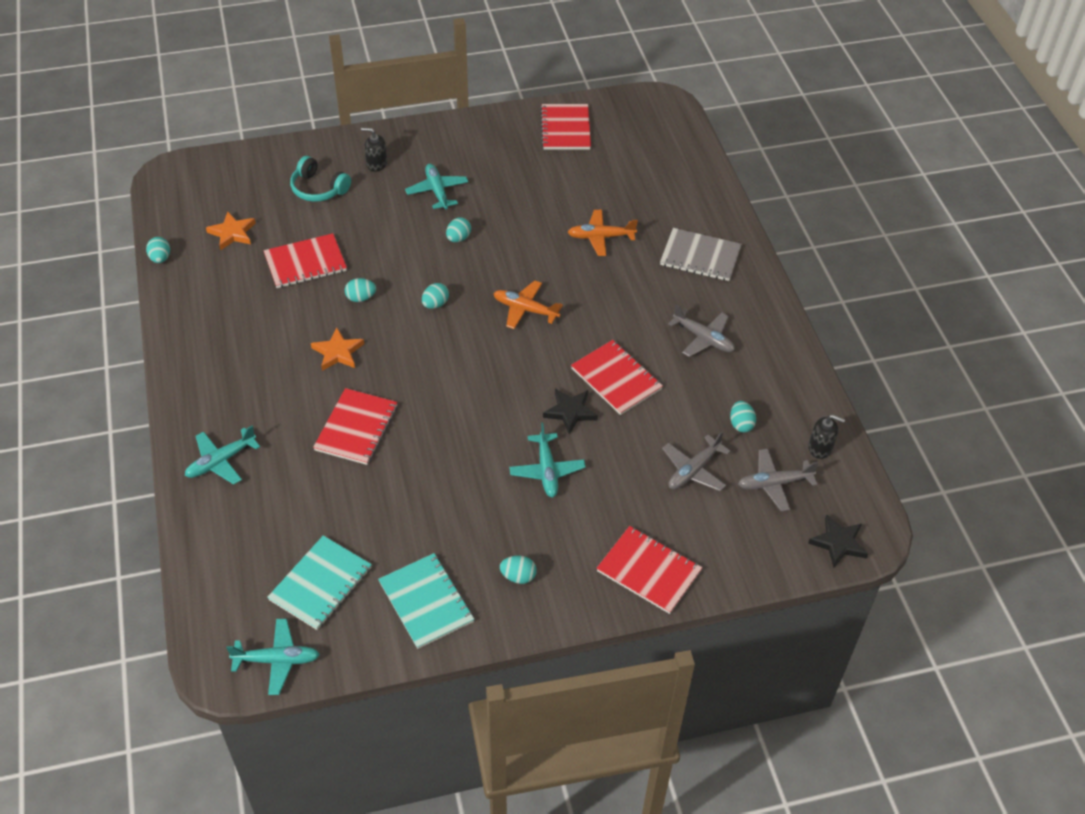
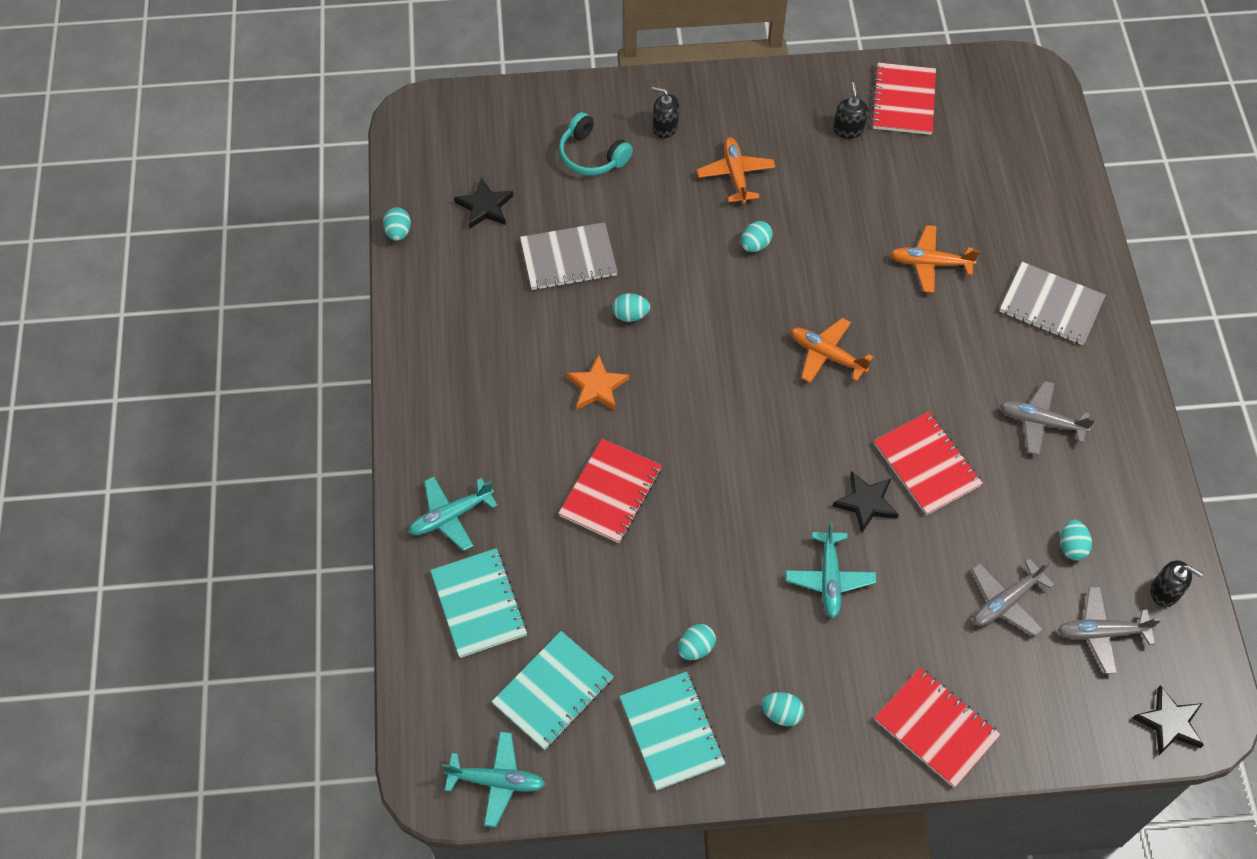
camera: 10 degrees right, 10 degrees up
(232, 233) = (485, 206): orange star -> black star
(250, 525) = (478, 604): none -> turquoise notebook
(305, 263) = (568, 258): red notebook -> grey notebook
(435, 304) = (718, 334): turquoise egg -> turquoise egg (696, 648)
(437, 191) = (735, 174): turquoise plane -> orange plane
(524, 152) = (848, 129): none -> black soap dispenser
(703, 338) = (1040, 422): grey plane -> grey plane turned 150 degrees clockwise

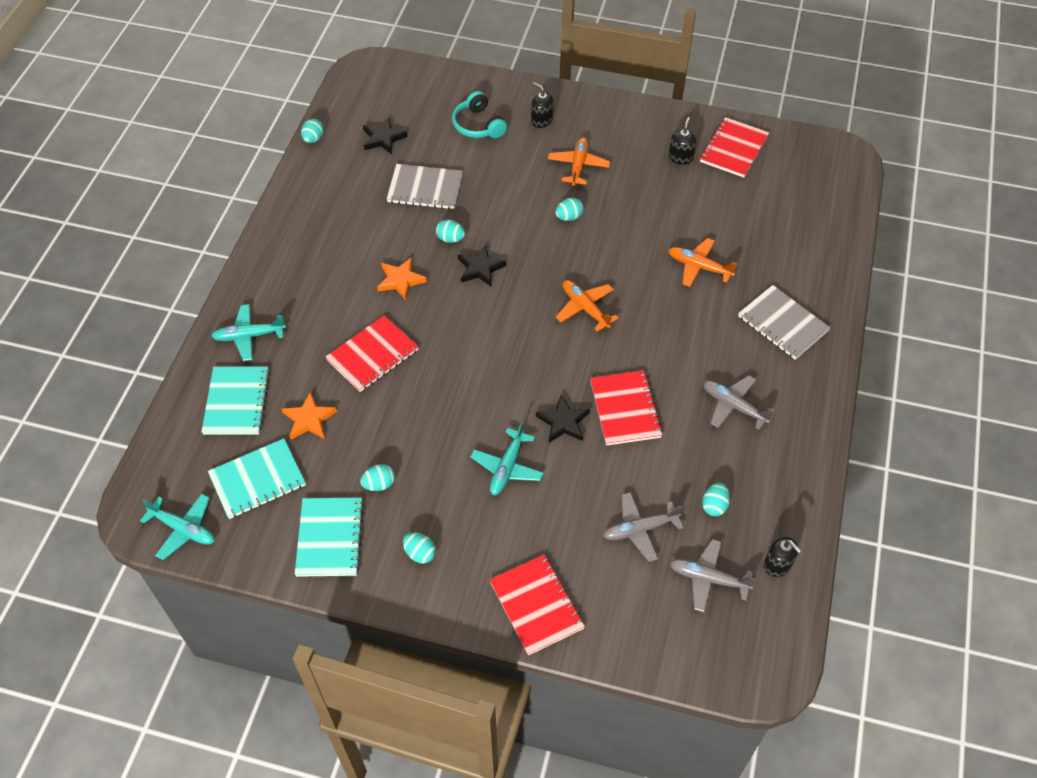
camera: 20 degrees right, 5 degrees down
(576, 597) = (309, 419): none -> orange star
(1169, 723) = (733, 667): black star -> black star (480, 268)

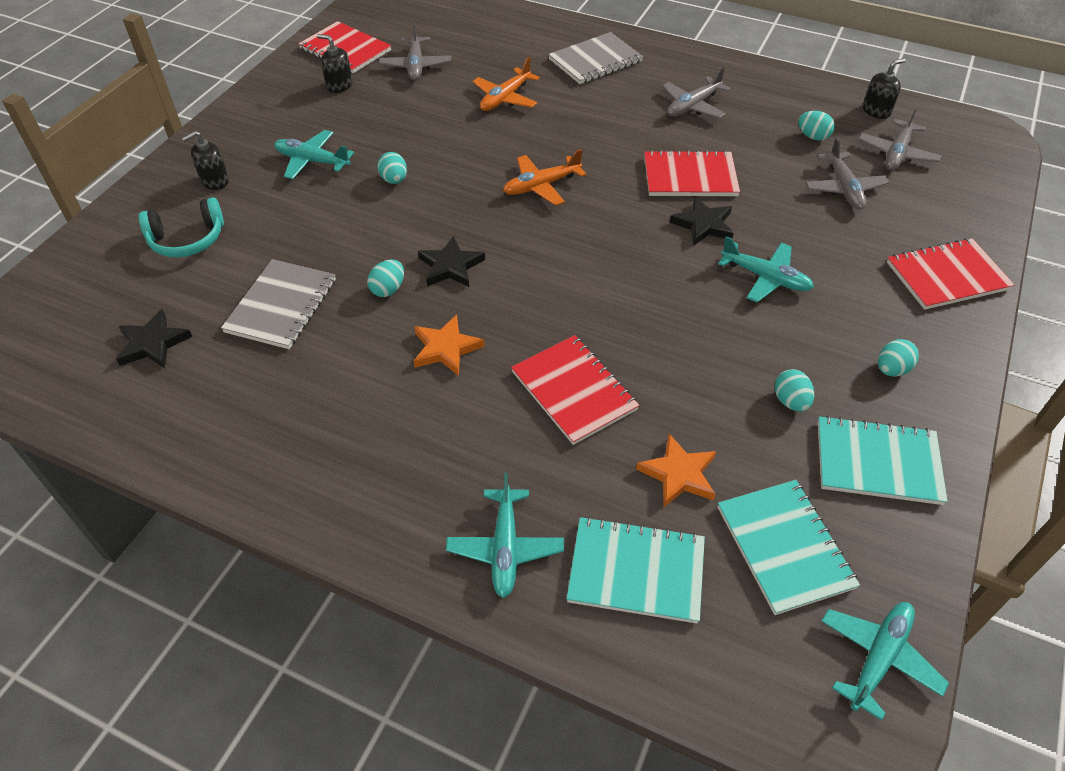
camera: 80 degrees left, 5 degrees down
(313, 139) = (100, 432): turquoise egg -> none
(578, 165) = (312, 161): orange plane -> turquoise plane
(726, 199) = (416, 66): none -> grey plane

